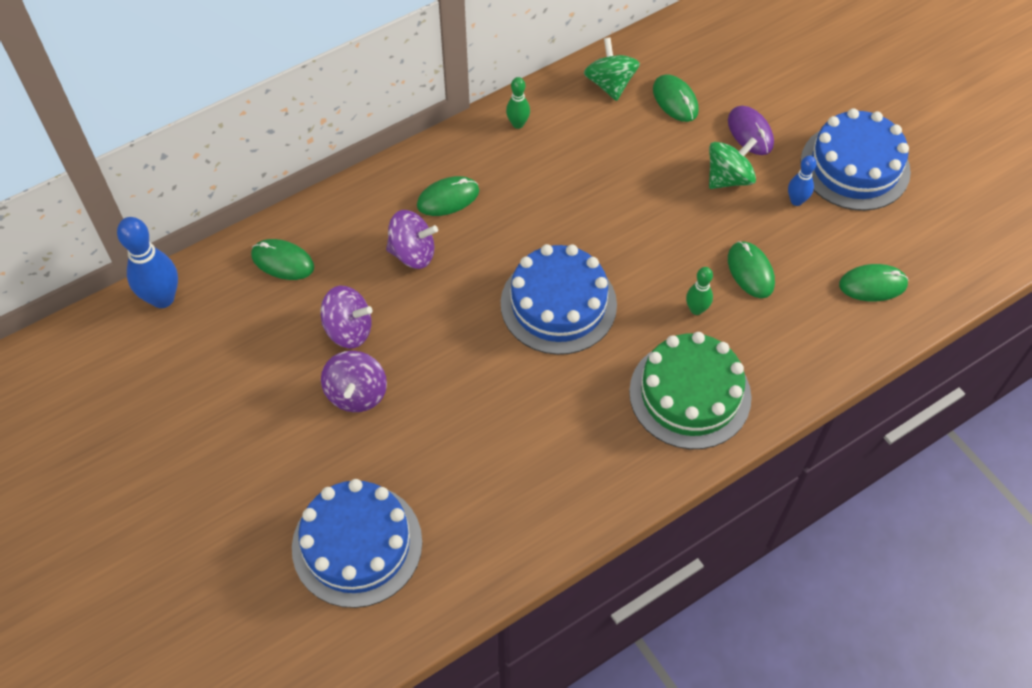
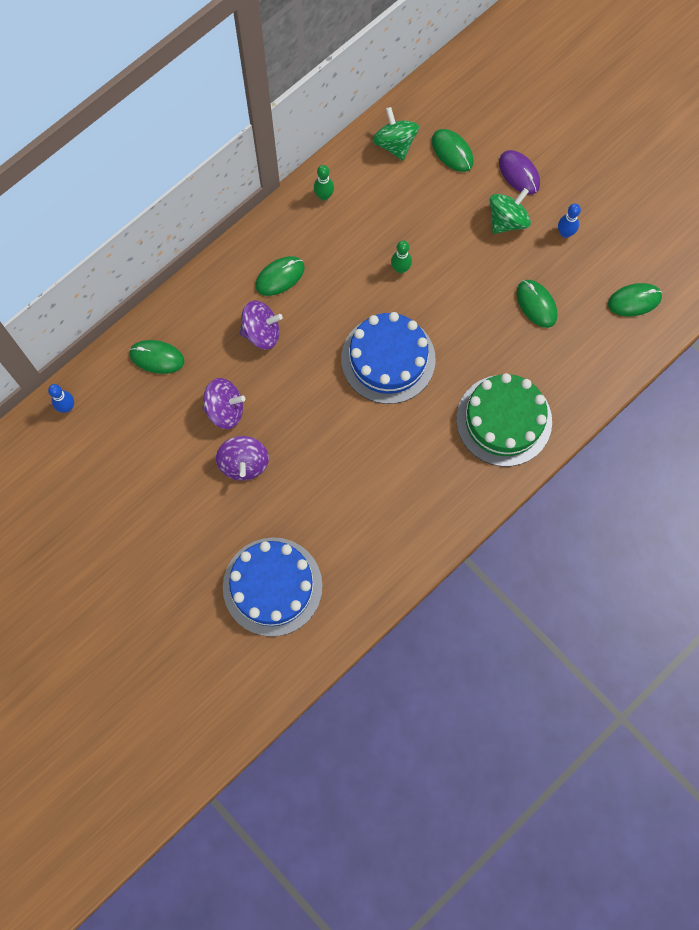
camera: 10 degrees left, 15 degrees up
(162, 298) = (67, 407): blue bowling pin -> blue bowling pin, size x0.55
(696, 309) = (498, 346): green bowling pin -> green bowling pin (400, 269)
(855, 166) = (609, 193): blue cake -> none

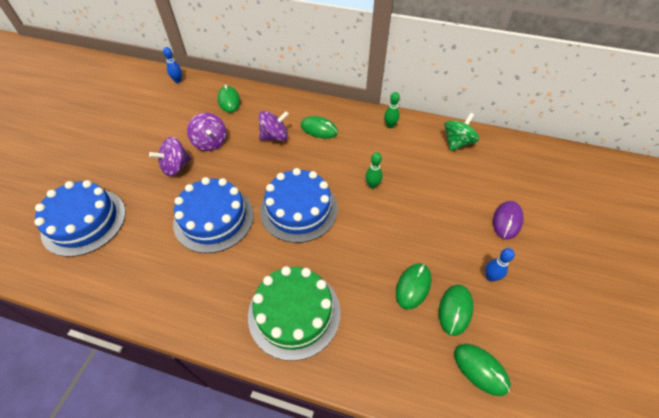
camera: 60 degrees right, 20 degrees down
(261, 332) = (275, 137): purple spinning top -> purple spinning top turned 75 degrees counterclockwise
(349, 449) = (214, 218): none -> blue cake
(452, 151) = (483, 174): green mouse -> green mouse (455, 310)
(507, 220) = (464, 231): green spinning top -> none

